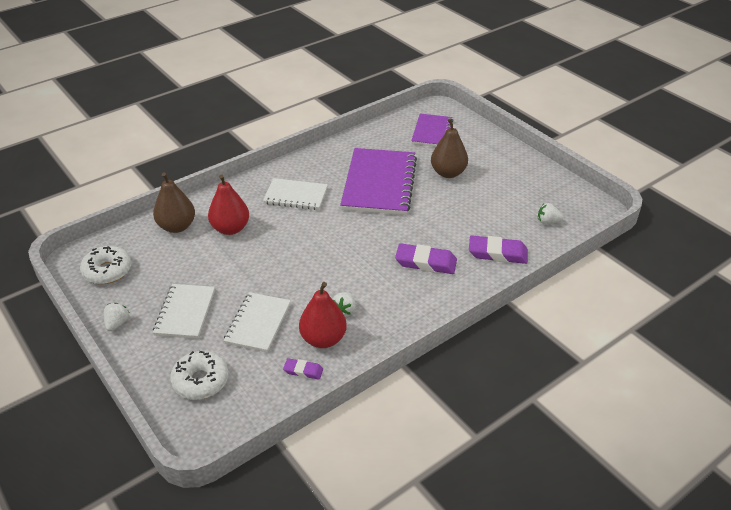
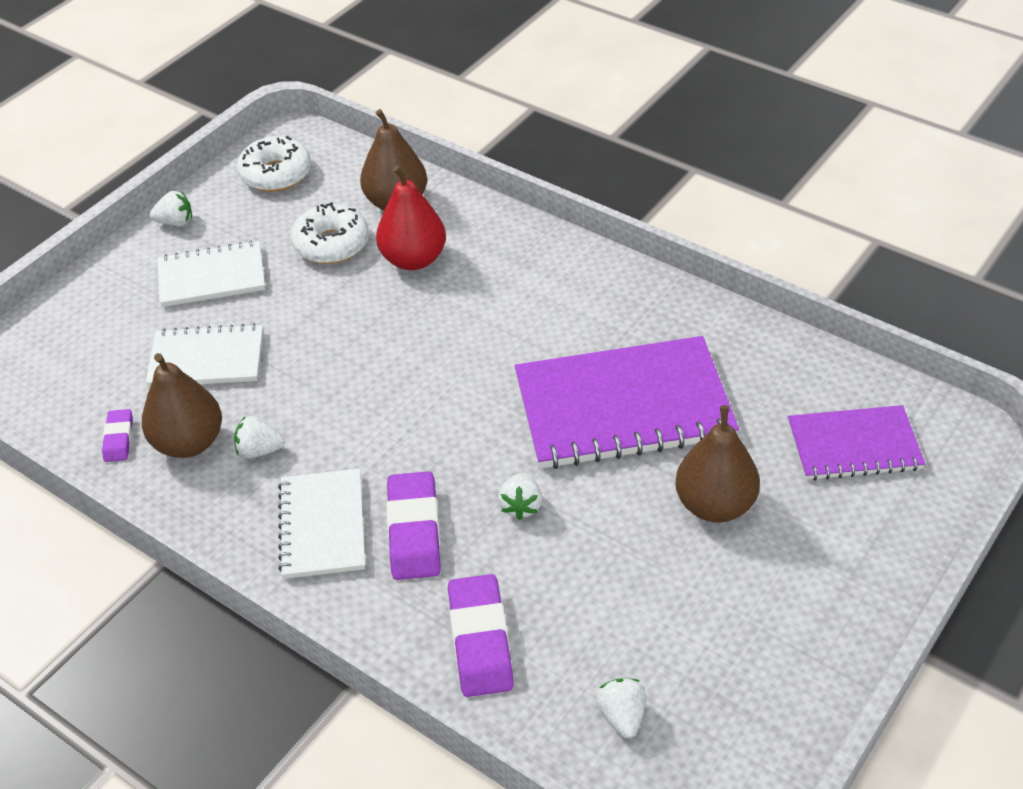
camera: 75 degrees right, 5 degrees up
(200, 381) = (83, 338): white donut -> white donut (331, 244)
(295, 196) = (532, 306): white notebook -> white notebook (322, 526)
(323, 339) = (189, 443): red pear -> brown pear
(425, 226) = (521, 506): none -> white strawberry

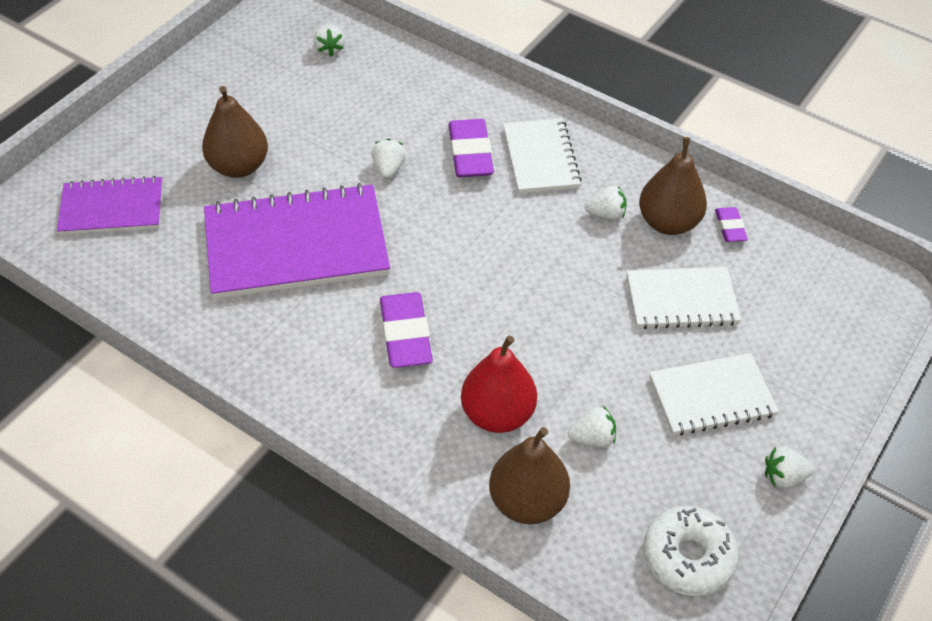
camera: 175 degrees right, 5 degrees up
(331, 244) = (592, 438): white donut -> white strawberry
(480, 640) = (419, 88): purple eraser -> purple eraser (405, 334)

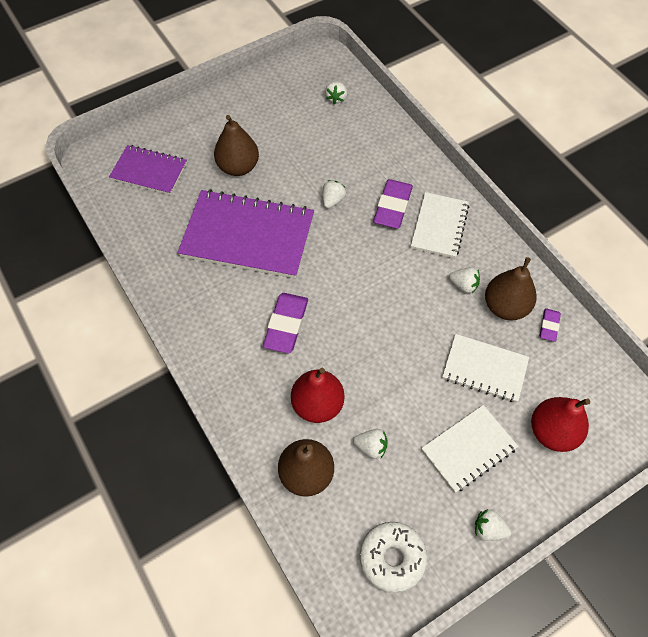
camera: 25 degrees right, 10 degrees up
(711, 396) = (468, 449): white notebook -> white notebook turned 45 degrees counterclockwise
(797, 341) = (552, 432): none -> red pear

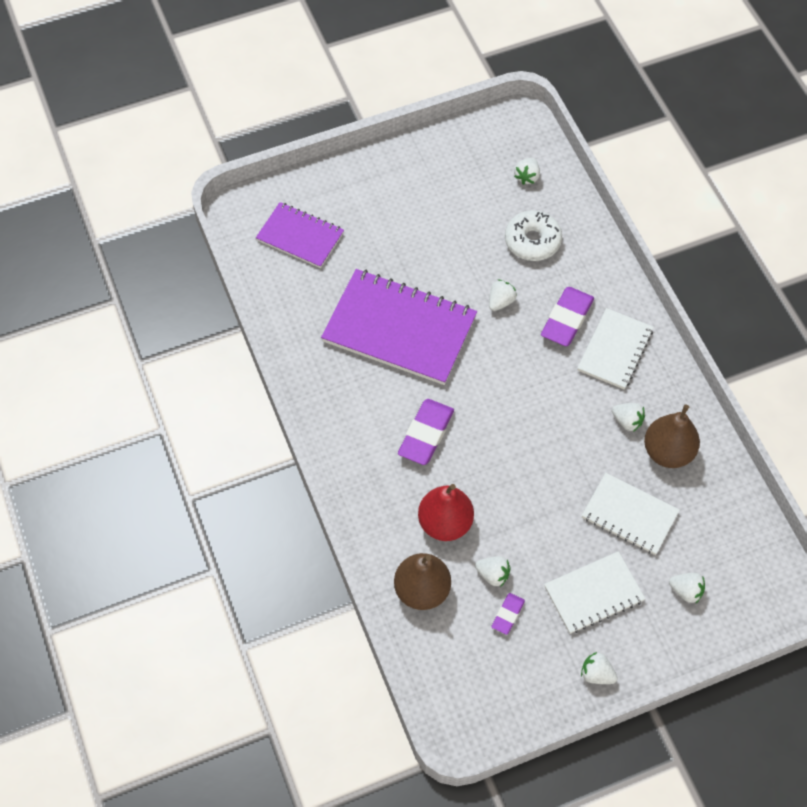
camera: 10 degrees right, 0 degrees up
(238, 167) = (400, 246): brown pear -> none
(392, 558) = (493, 684): white donut -> white donut (532, 241)
(549, 326) = (710, 480): purple eraser -> purple eraser (507, 615)
(552, 432) = (686, 591): red pear -> white strawberry

